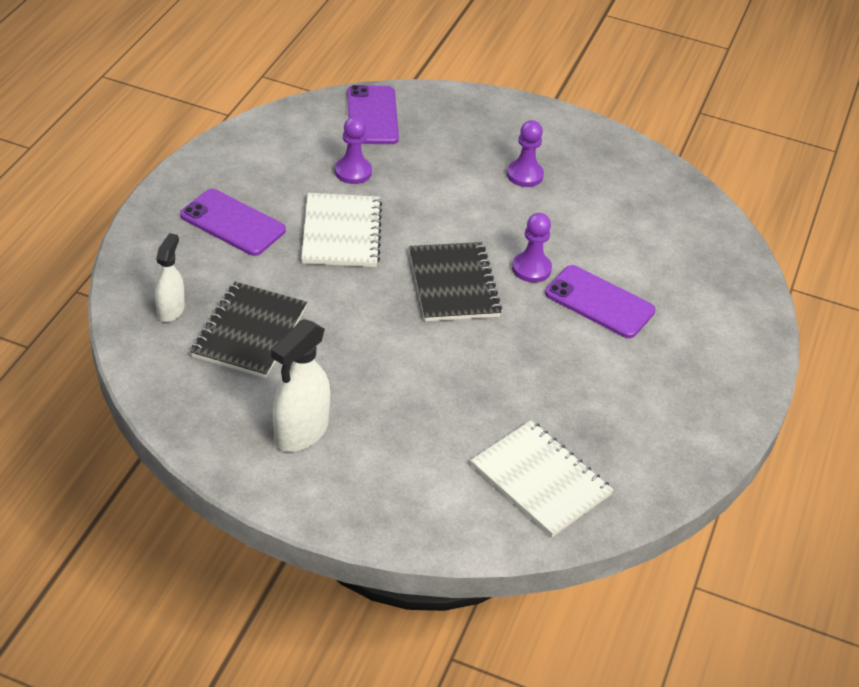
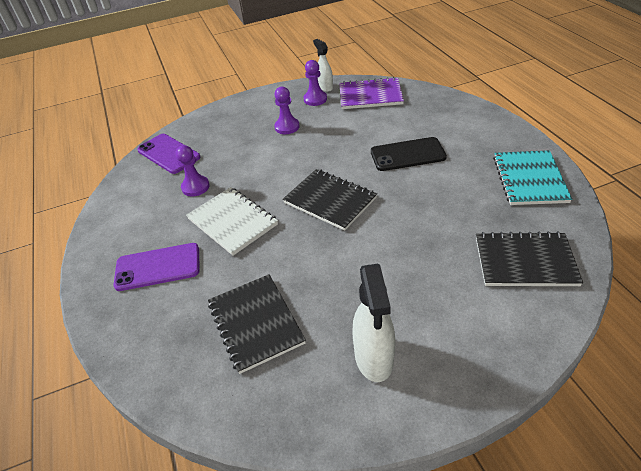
camera: 35 degrees left, 0 degrees up
(171, 310) = (184, 355): white spray bottle -> white spray bottle (325, 87)
(531, 269) = (355, 164): purple pawn -> purple pawn (315, 99)
(540, 480) = (525, 261): white notebook -> black notebook
(599, 302) = (407, 154): purple phone -> black phone
(669, 207) = (370, 95): none -> purple notebook
(680, 426) = (529, 179): none -> turquoise notebook

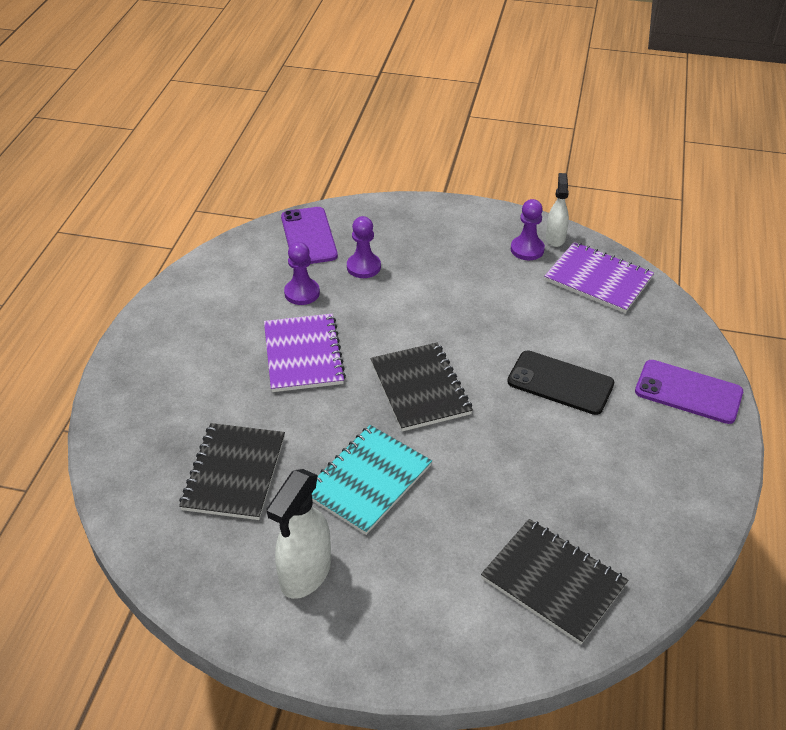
camera: 30 degrees right, 0 degrees up
(158, 267) = (198, 362): purple phone -> purple phone (688, 392)
(232, 222) = (303, 355): white notebook -> purple notebook
(287, 127) = (460, 270): purple pawn -> purple pawn (363, 267)
(529, 179) = (670, 497): turquoise notebook -> turquoise notebook (368, 481)

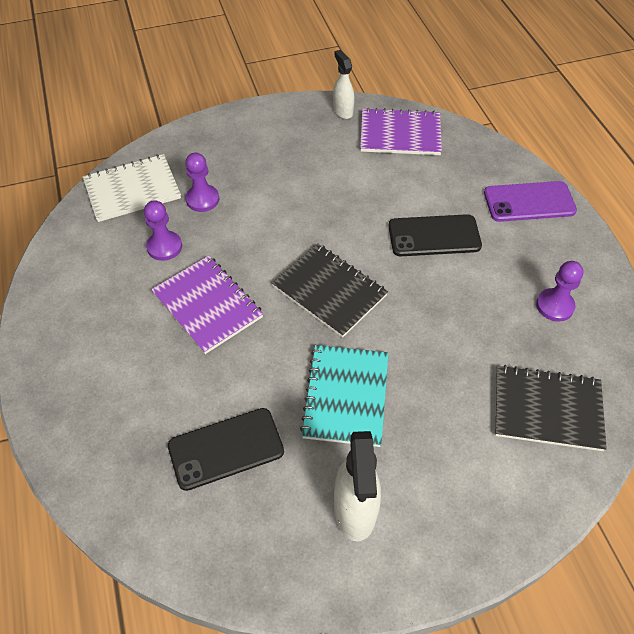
camera: 30 degrees left, 10 degrees up
(234, 473) = (226, 448): black notebook -> black phone
(309, 236) = (132, 190): purple phone -> white notebook
(527, 249) = (328, 129): purple pawn -> purple pawn (554, 306)

